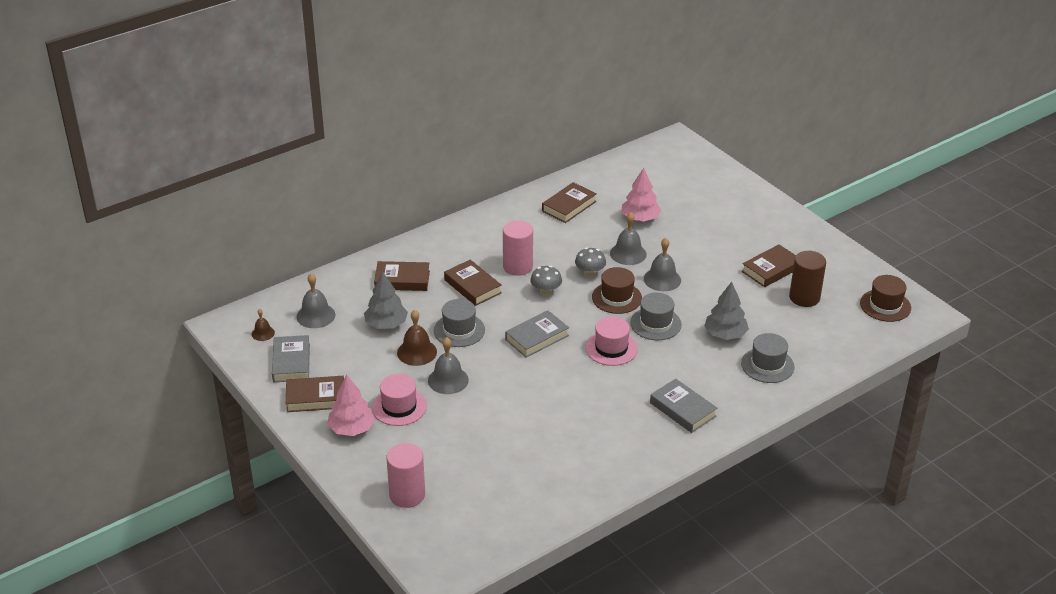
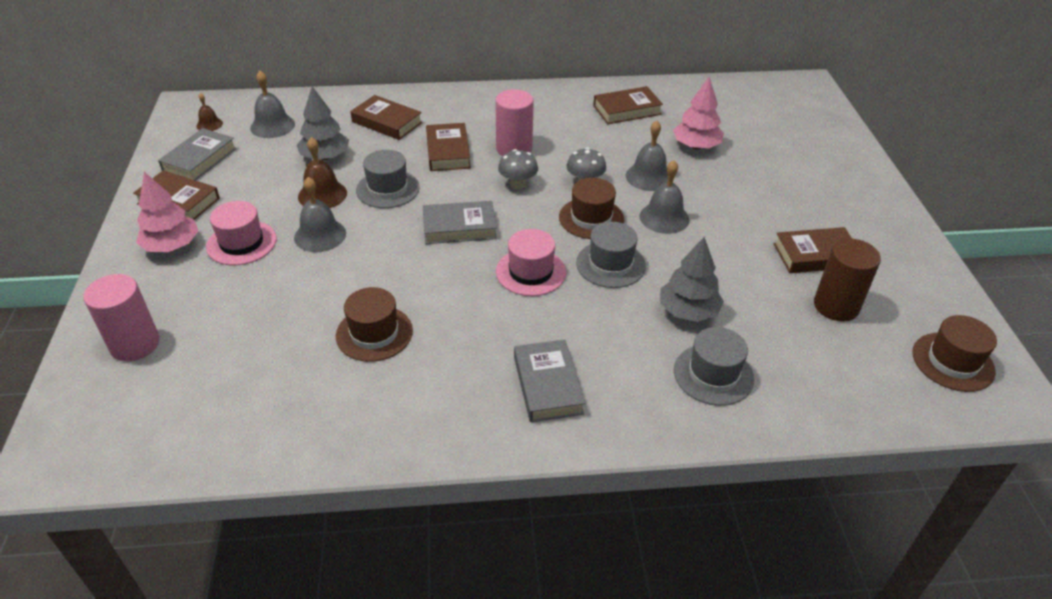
camera: 30 degrees right, 5 degrees up
(552, 424) = (374, 333): none -> brown hat

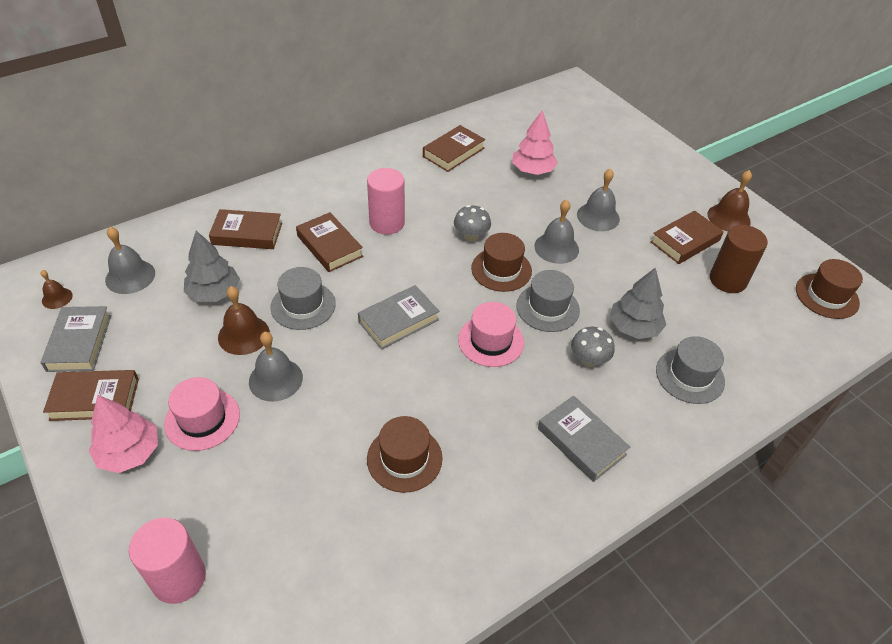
camera: 30 degrees left, 5 degrees up
(518, 184) = (416, 258): grey mushroom -> grey mushroom (588, 360)
(648, 177) = (517, 213): grey bell -> grey bell (598, 216)
(889, 250) = (728, 217): none -> brown bell

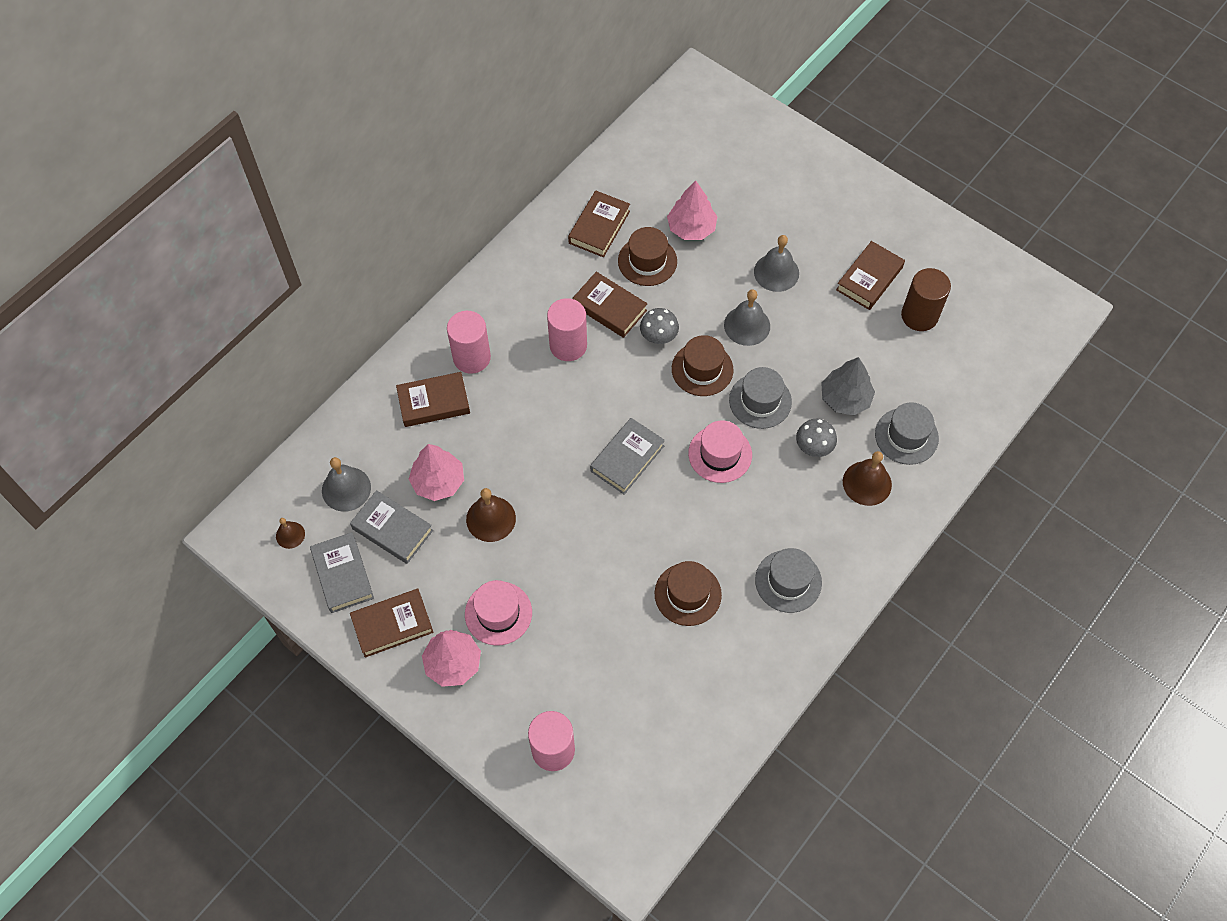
camera: 15 degrees left, 15 degrees up
(214, 292) = (438, 481): grey tree -> pink tree
(275, 379) = (543, 555): grey bell -> none
(298, 211) = (471, 357): none -> pink cylinder
(303, 305) = (530, 469): grey hat -> grey hat (788, 581)
(329, 246) = (523, 392): brown book -> brown book (609, 308)
(581, 441) = (830, 531): grey book -> grey book (392, 529)
(728, 217) = (905, 234): brown bell -> brown bell (867, 483)
(827, 296) = (1013, 306): brown hat -> brown hat (647, 261)

